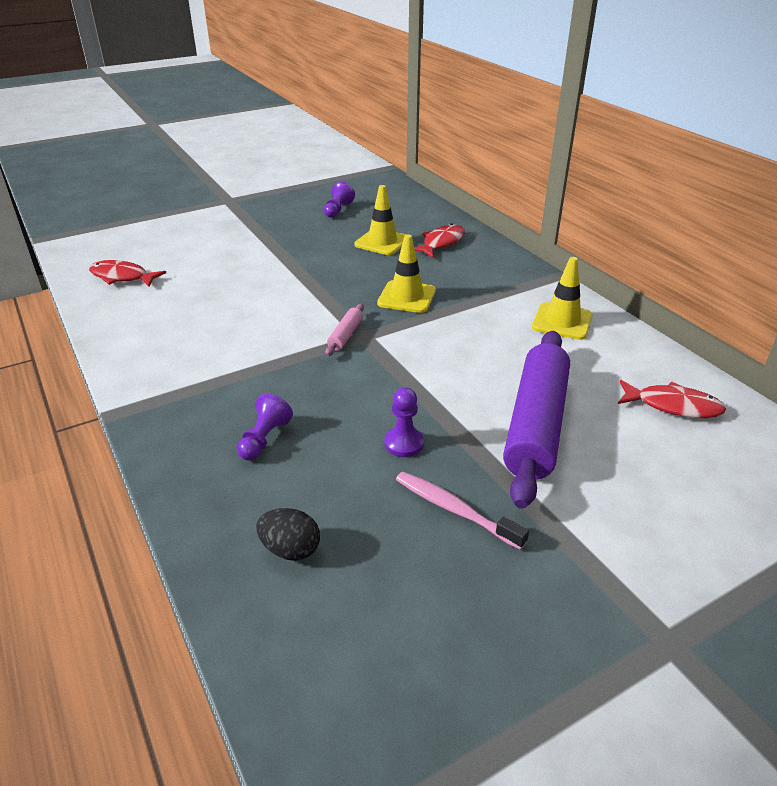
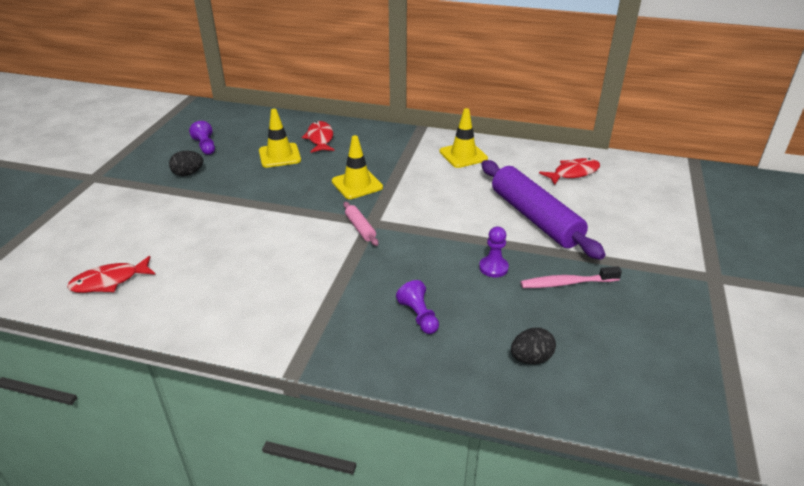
camera: 45 degrees left, 0 degrees up
(291, 225) = (188, 173): none -> black egg

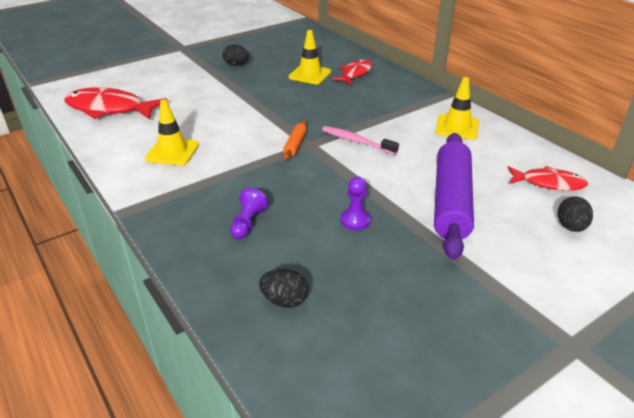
camera: 40 degrees right, 0 degrees up
(109, 281) = (109, 109): red fish -> red fish, size x1.64
(205, 146) = (270, 52): purple pawn -> none
(357, 184) = (336, 114): yellow traffic cone -> yellow traffic cone (172, 152)
(360, 228) = (295, 145): pink rolling pin -> orange rolling pin
(566, 283) = (402, 265): pink toothbrush -> pink toothbrush (356, 141)
(622, 199) = (570, 227): none -> black egg

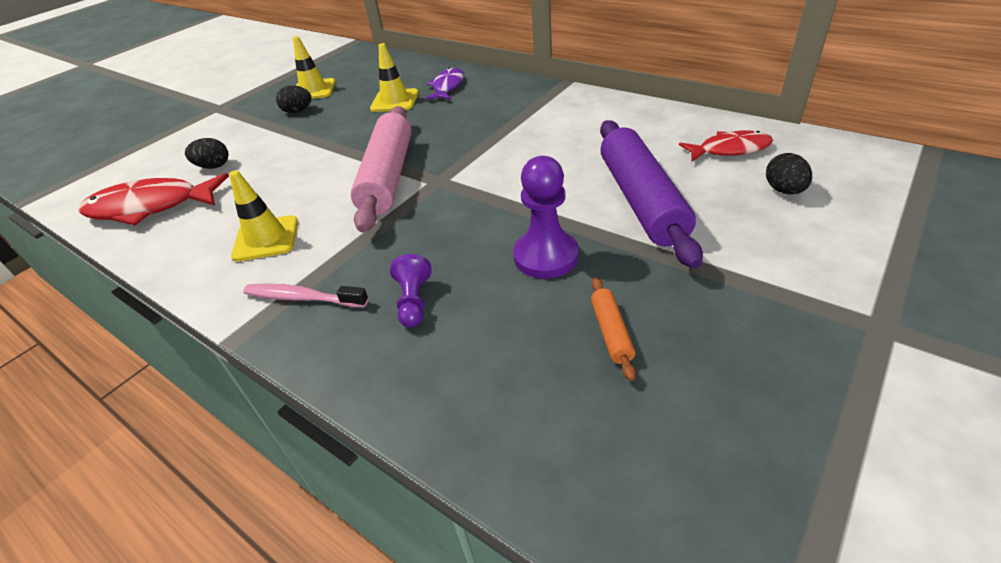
camera: 15 degrees left, 5 degrees up
(275, 131) = (388, 177): none -> pink rolling pin
(284, 300) = (517, 391): black egg -> black egg (214, 166)
(295, 145) = (421, 186): orange rolling pin -> orange rolling pin (611, 332)
(355, 73) = (447, 87): red fish -> purple fish
(355, 220) = (546, 256): purple pawn -> purple pawn, size x1.67
(356, 141) = (492, 162): pink toothbrush -> pink toothbrush (302, 298)
(457, 127) = (595, 116): yellow traffic cone -> yellow traffic cone (313, 90)

